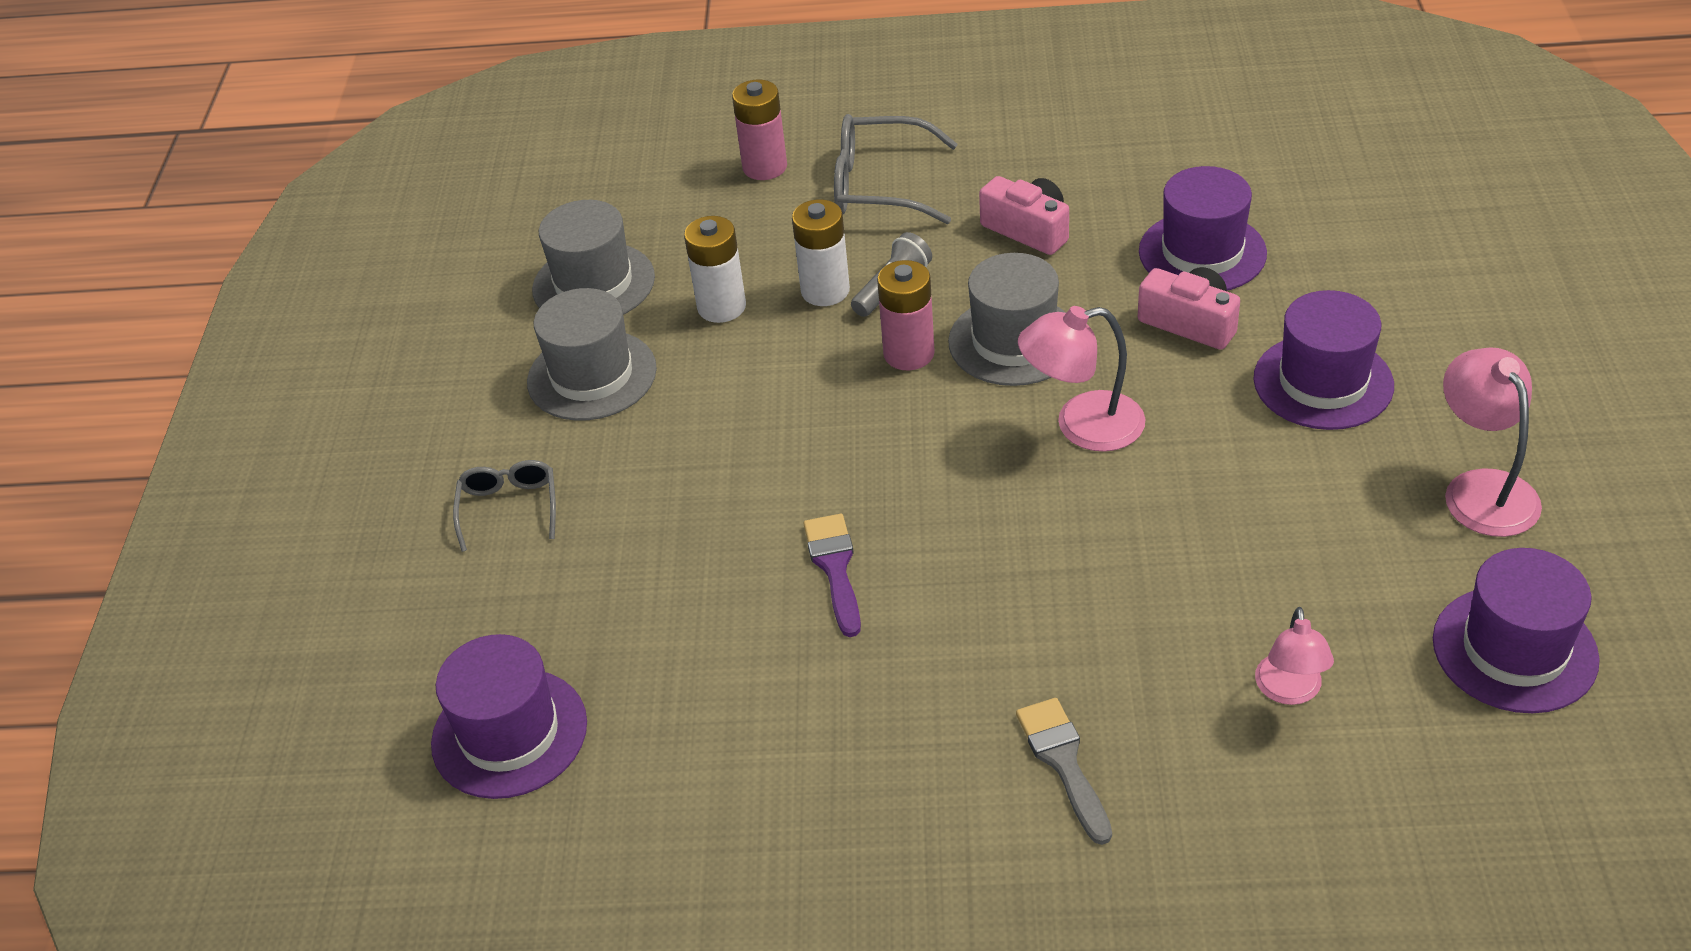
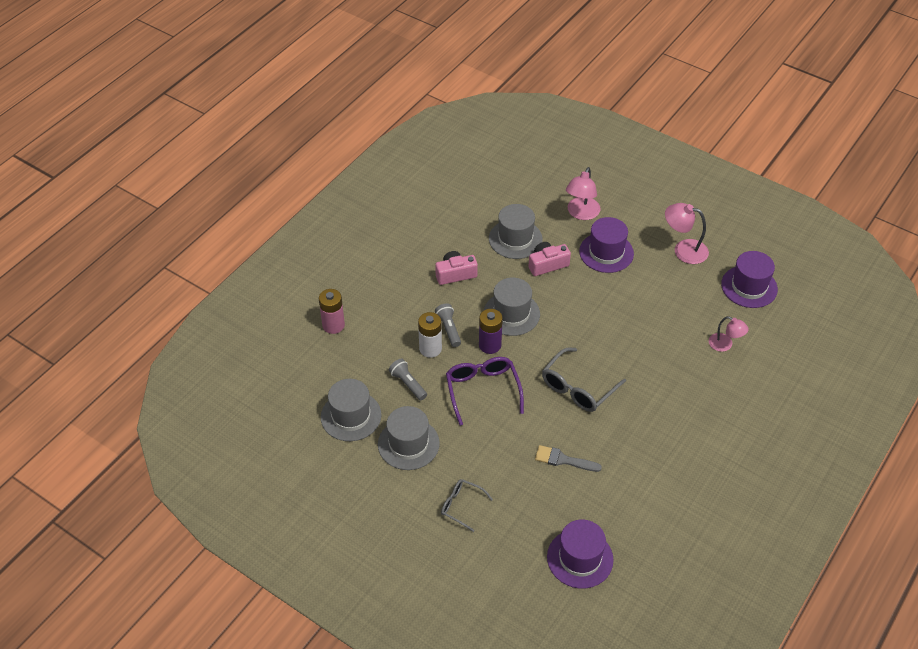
camera: 60 degrees left, 5 degrees up
(721, 307) = (408, 384): white battery -> grey flashlight
(793, 400) = (482, 391): none -> purple glasses
(835, 568) = (579, 425): purple brush -> none
(880, 186) = (384, 298): grey glasses -> grey glasses (578, 387)
(909, 354) = (490, 345): pink battery -> purple battery
(1063, 762) = (710, 414): grey brush -> grey brush (563, 460)
(1082, 426) = (571, 322): pink lamp -> pink lamp (581, 213)
(1202, 252) = (515, 239): purple hat -> grey hat

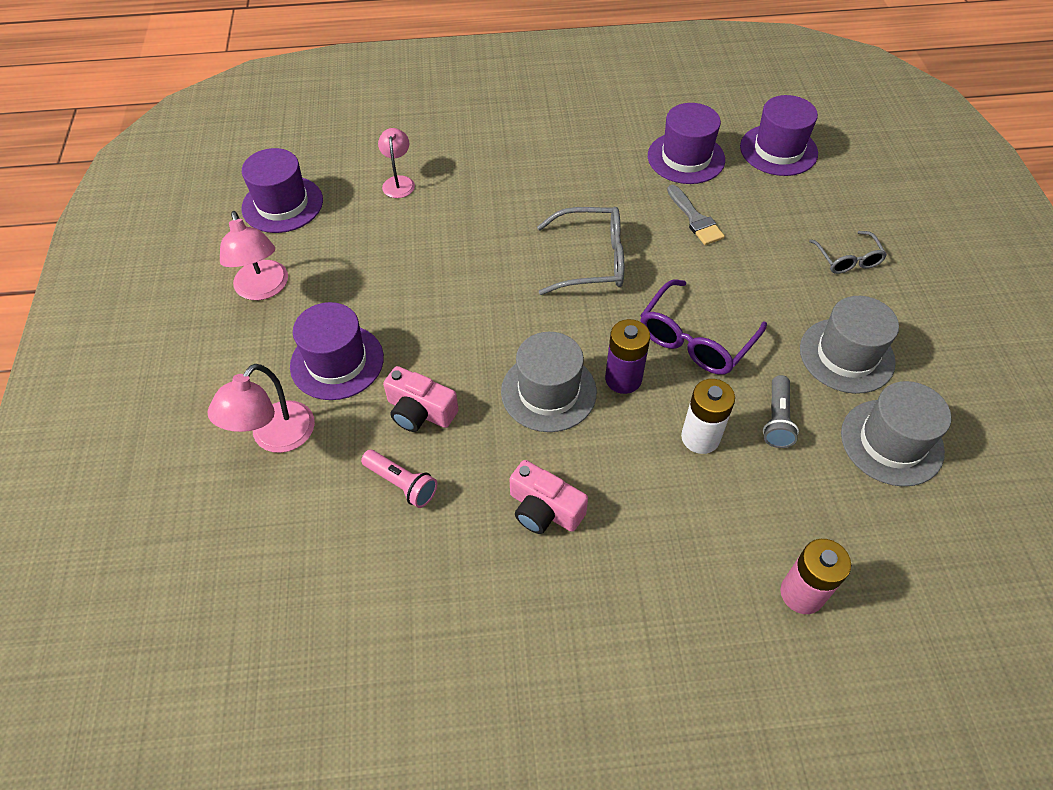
camera: 130 degrees left, 5 degrees up
(449, 329) = (647, 441): grey flashlight -> none
(515, 239) = (402, 484): grey hat -> pink flashlight
(581, 213) = (275, 437): pink lamp -> pink lamp turned 135 degrees clockwise
(619, 500) = (686, 158): none -> purple hat

